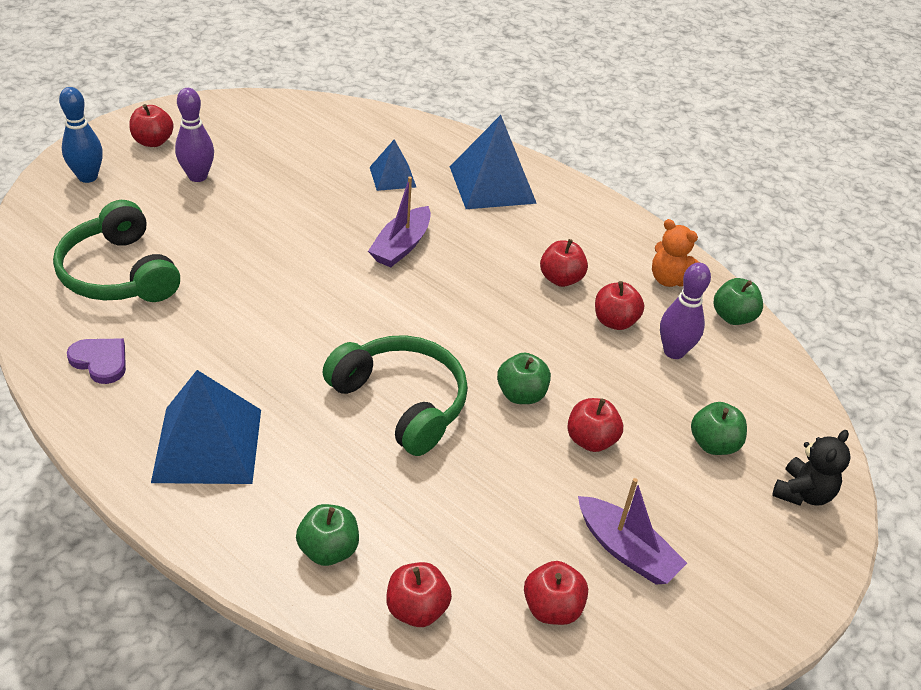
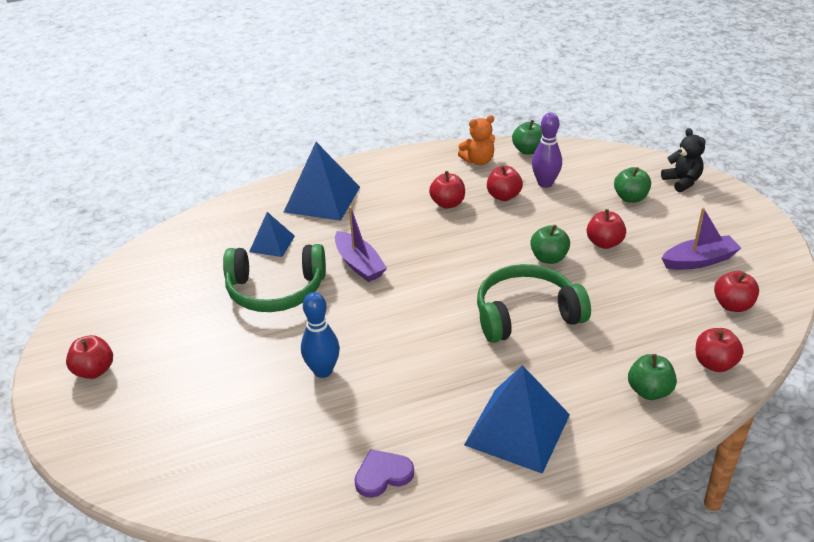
camera: 55 degrees left, 5 degrees down
(87, 177) = (109, 429): blue bowling pin -> blue bowling pin (323, 371)
(119, 273) = (273, 437): green headphones -> green headphones (276, 290)
(197, 176) = (175, 354): purple bowling pin -> none

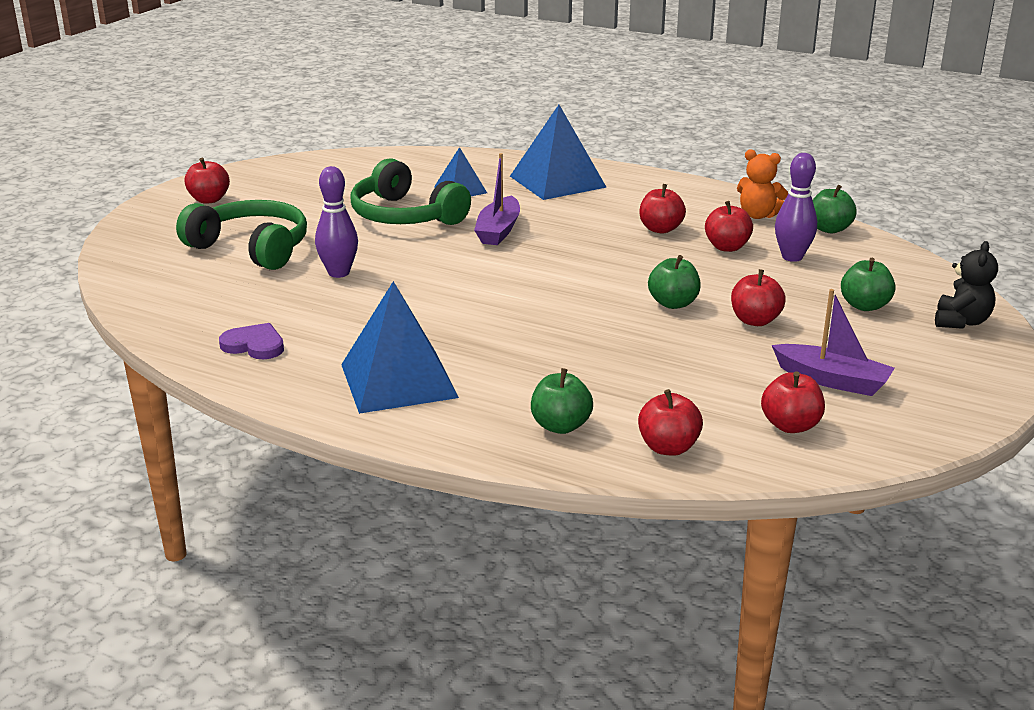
camera: 45 degrees right, 10 degrees down
(323, 371) = (339, 273): blue bowling pin -> purple bowling pin
(526, 314) = (566, 325): green headphones -> green headphones (252, 248)

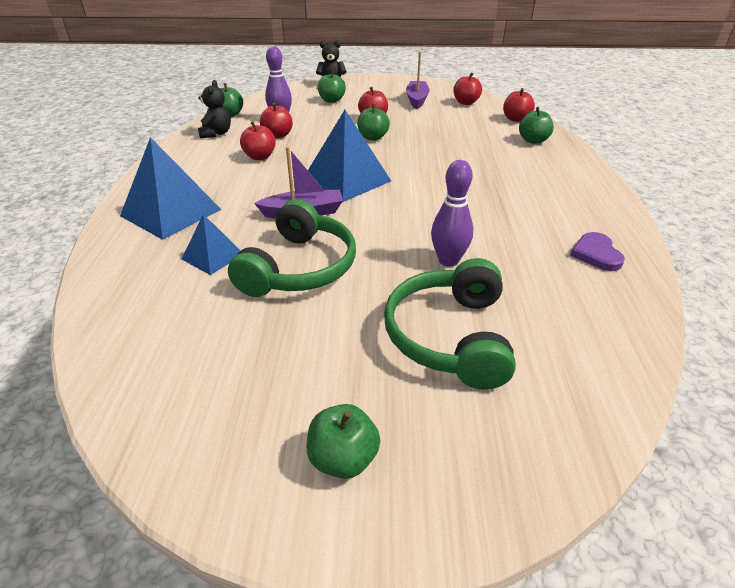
camera: 115 degrees left, 10 degrees up
(209, 200) = (343, 459): red apple -> green apple
(398, 380) = (556, 188): blue pyramid -> blue pyramid (346, 180)
(758, 215) = (216, 133): orange teddy bear -> black teddy bear

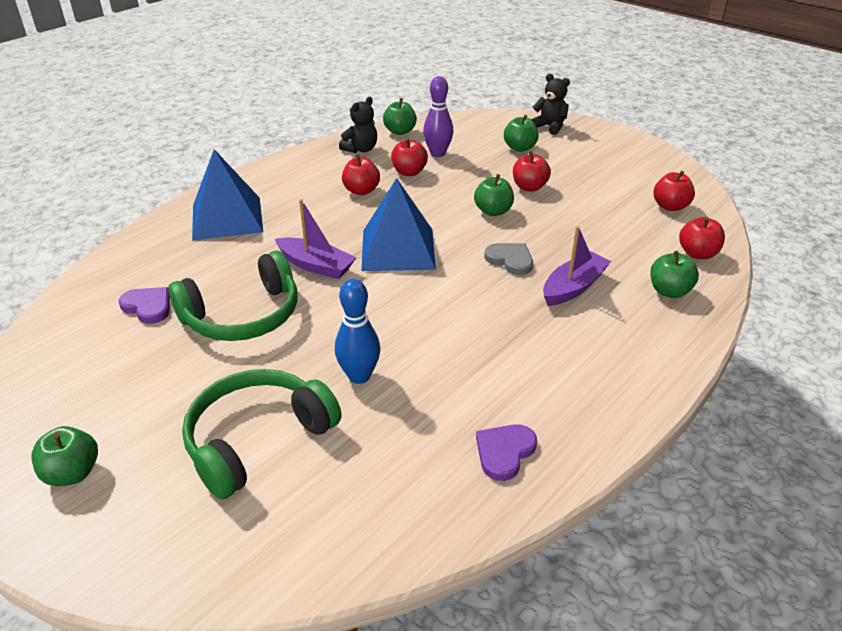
camera: 40 degrees right, 0 degrees up
(200, 302) = (148, 307): none -> purple heart
(213, 256) = (203, 273): blue pyramid -> none
(417, 100) = (615, 181): purple boat -> purple boat (573, 287)
(427, 158) = (510, 260): none -> grey heart
(448, 260) = (359, 376): purple bowling pin -> blue bowling pin

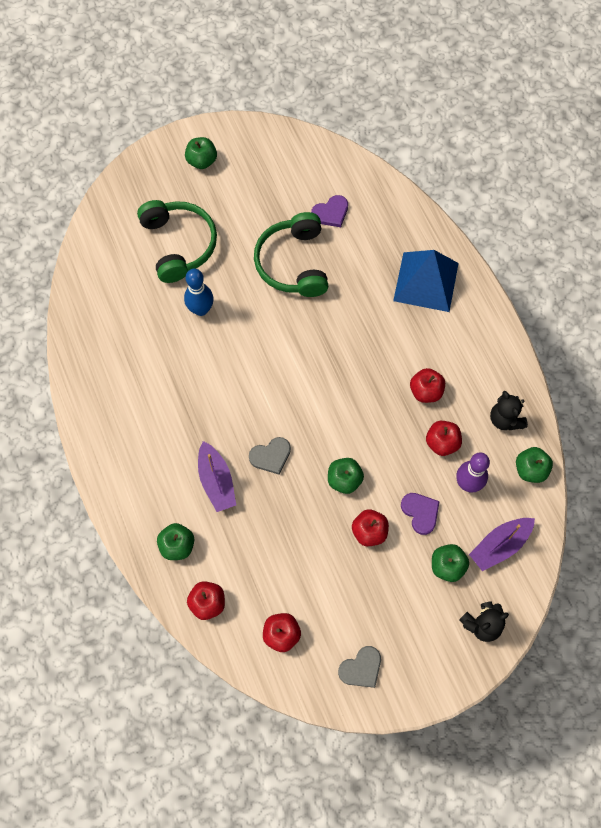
camera: 115 degrees right, 30 degrees up
(316, 266) = (329, 322): purple boat -> purple boat (500, 545)
(398, 249) = (324, 384): blue pyramid -> none
(504, 452) = (102, 358): purple heart -> purple heart (420, 512)
(646, 165) = (361, 668): none -> grey heart

